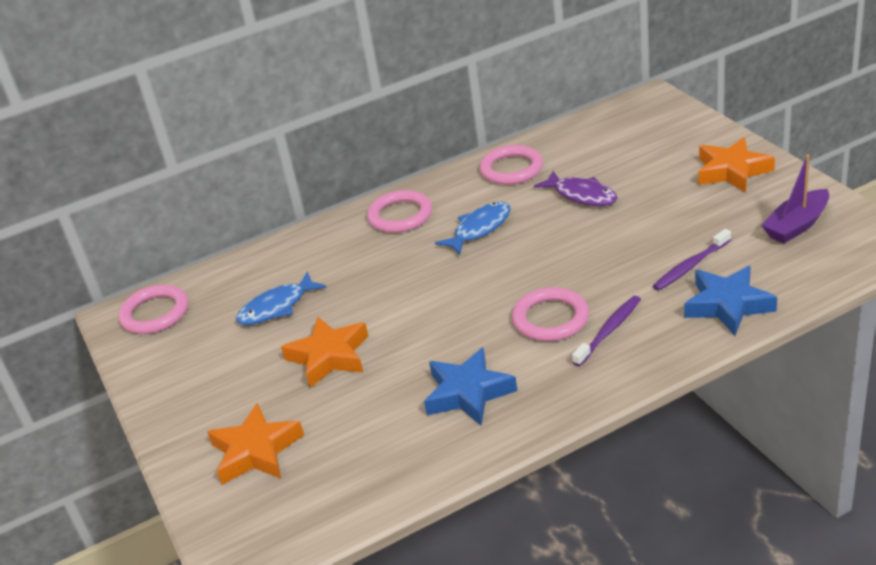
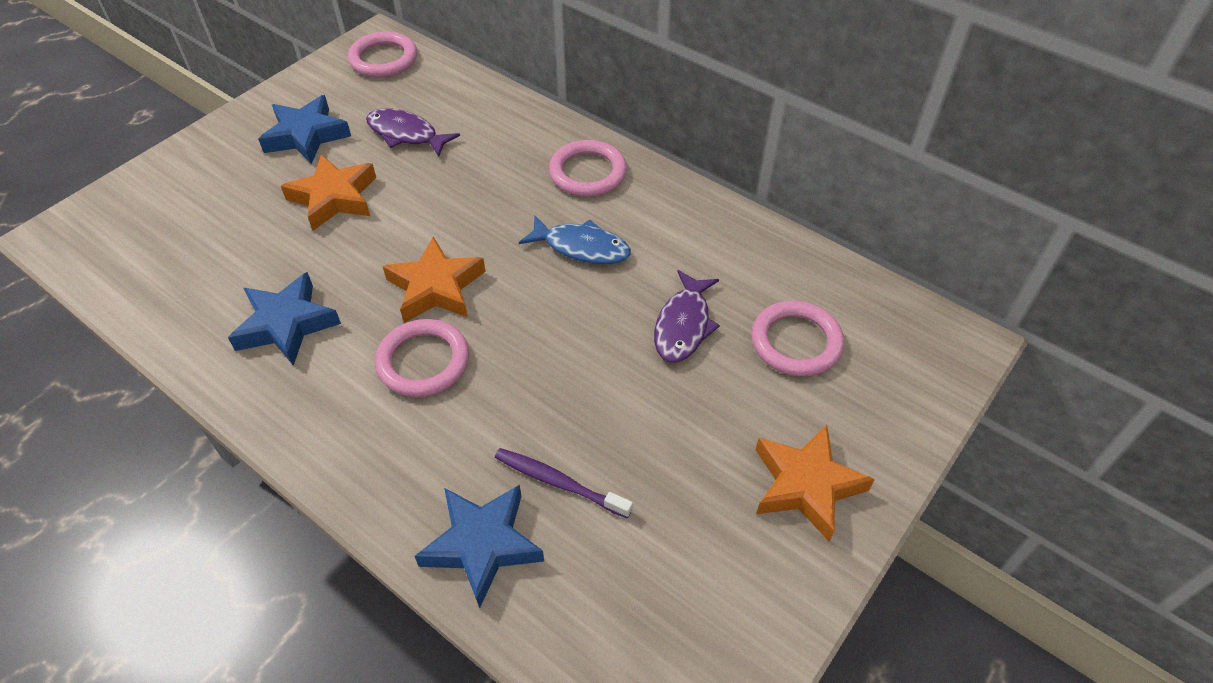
camera: 60 degrees right, 15 degrees up
(228, 370) = (306, 135): none -> blue star
(256, 451) = (195, 194): orange star -> orange star (436, 287)
(277, 307) = (406, 134): blue fish -> purple fish
(511, 169) = (717, 240): pink ring -> pink ring (796, 342)
(609, 331) = (409, 425): purple toothbrush -> none
(796, 225) = (692, 599): purple boat -> none

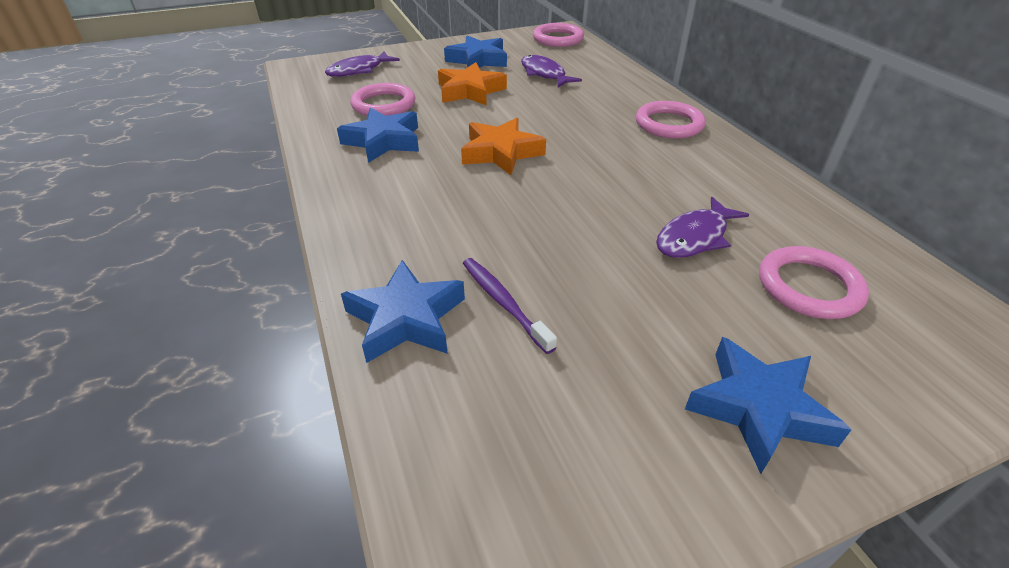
camera: 30 degrees right, 10 degrees down
(157, 211) = (359, 70): none -> purple fish
(423, 361) = (457, 189): pink ring -> pink ring (383, 104)
(581, 247) = (633, 163): blue fish -> none
(806, 485) = (759, 408): orange star -> blue star

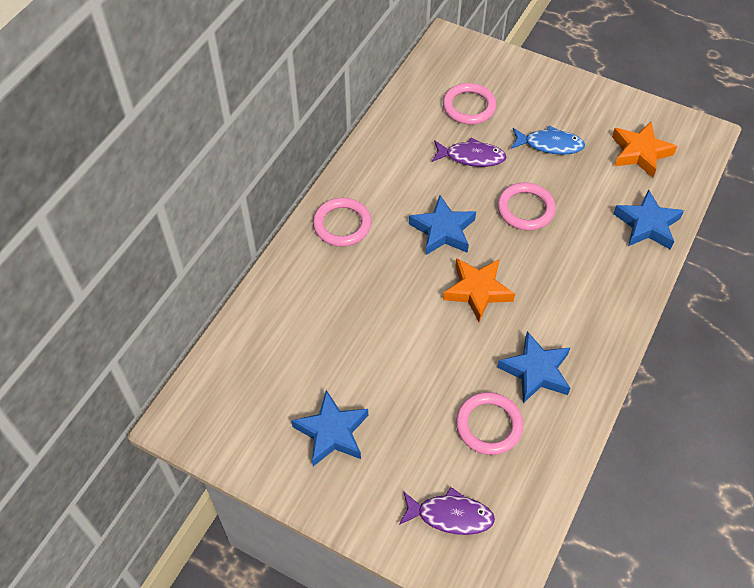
camera: 130 degrees left, 15 degrees up
(470, 91) = (404, 384): orange star -> orange star (640, 153)
(503, 303) = (598, 199): purple toothbrush -> none
(544, 74) = (317, 355): purple fish -> none
(558, 39) = (211, 405): pink ring -> pink ring (525, 209)
(655, 321) = (549, 145): none -> blue fish
(759, 408) = (561, 100): blue star -> blue star (443, 230)

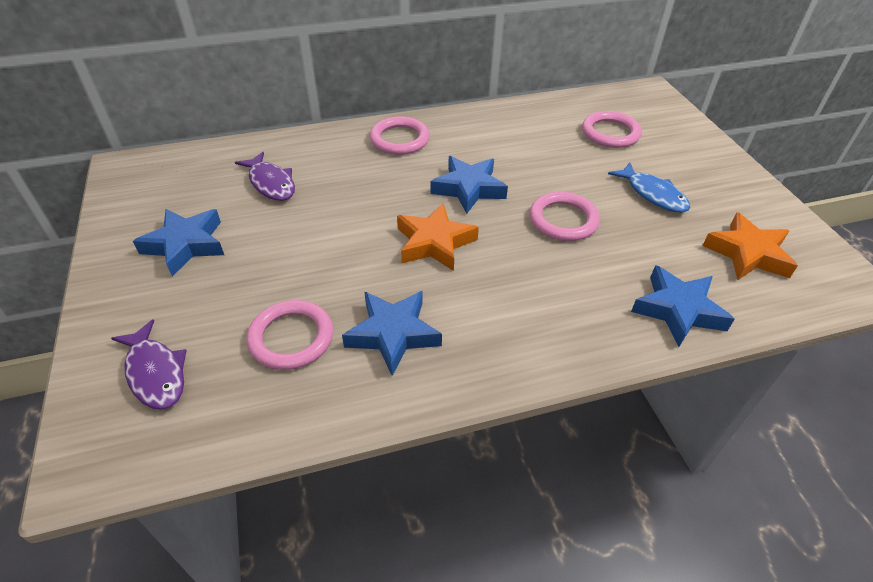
camera: 45 degrees right, 10 degrees down
(471, 157) = (564, 161): purple fish -> purple fish (271, 183)

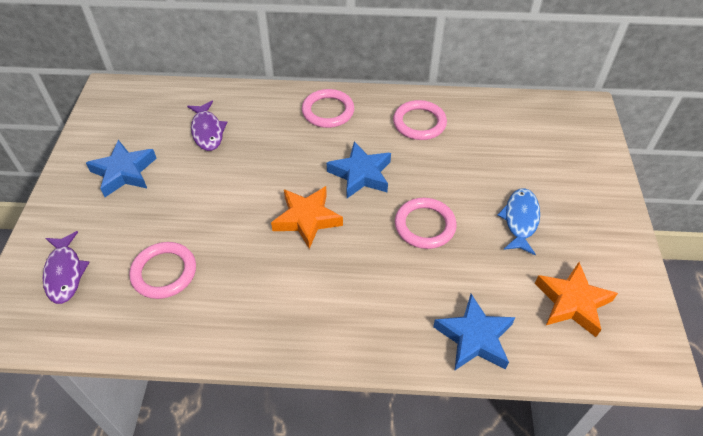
camera: 20 degrees right, 5 degrees up
(393, 334) = (237, 291): blue star -> none
(610, 133) = (519, 146): pink ring -> pink ring (419, 123)
(652, 194) = (520, 220): blue fish -> blue fish turned 150 degrees counterclockwise

